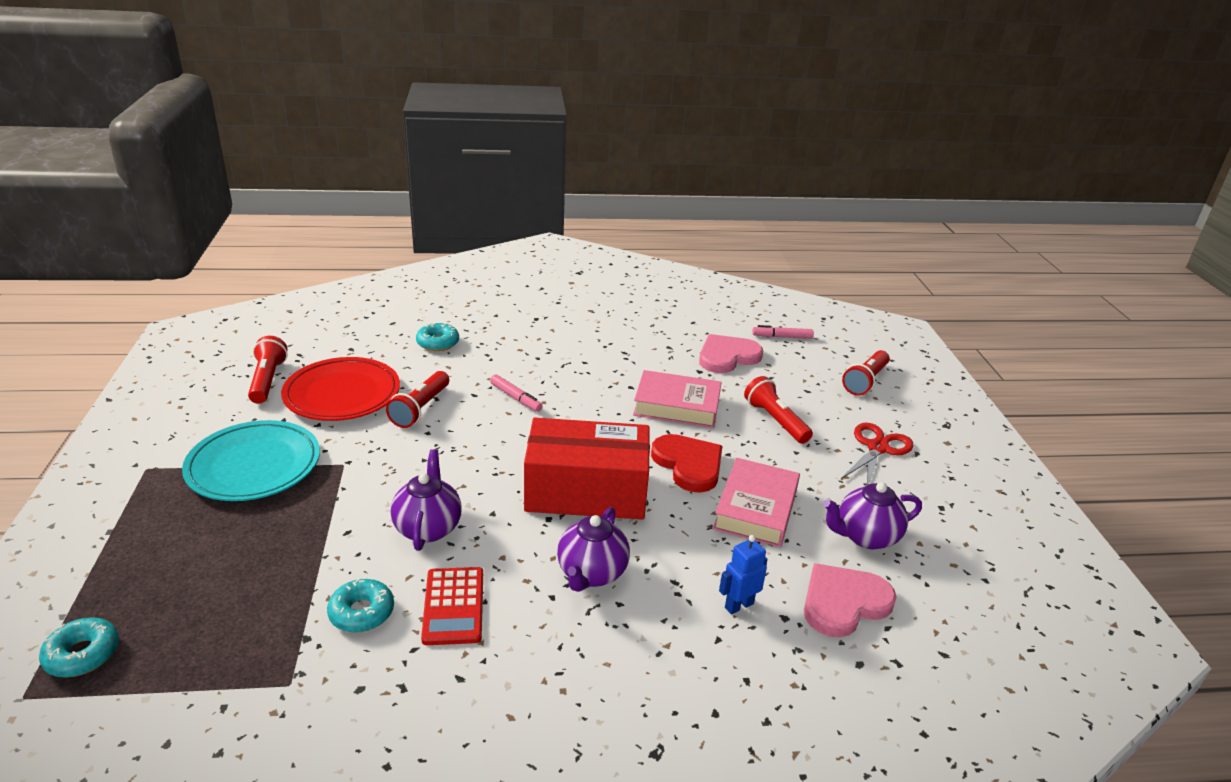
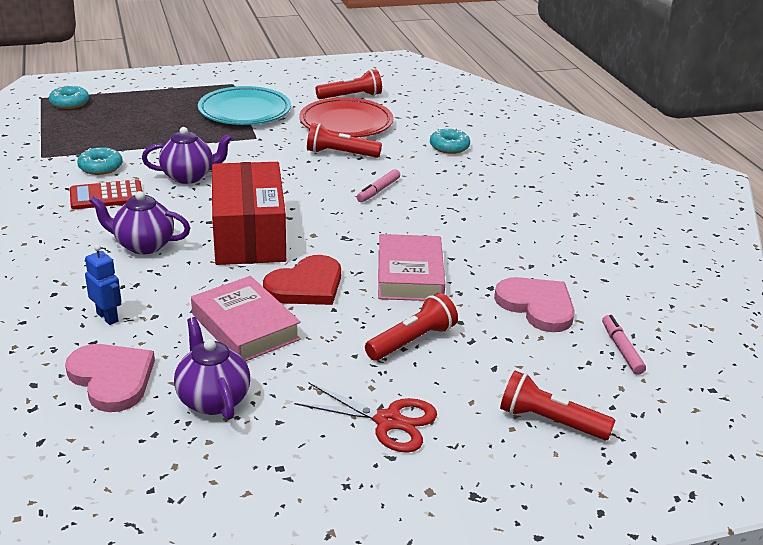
camera: 80 degrees right, 0 degrees up
(756, 509) = (245, 327): pink book -> pink book turned 45 degrees clockwise

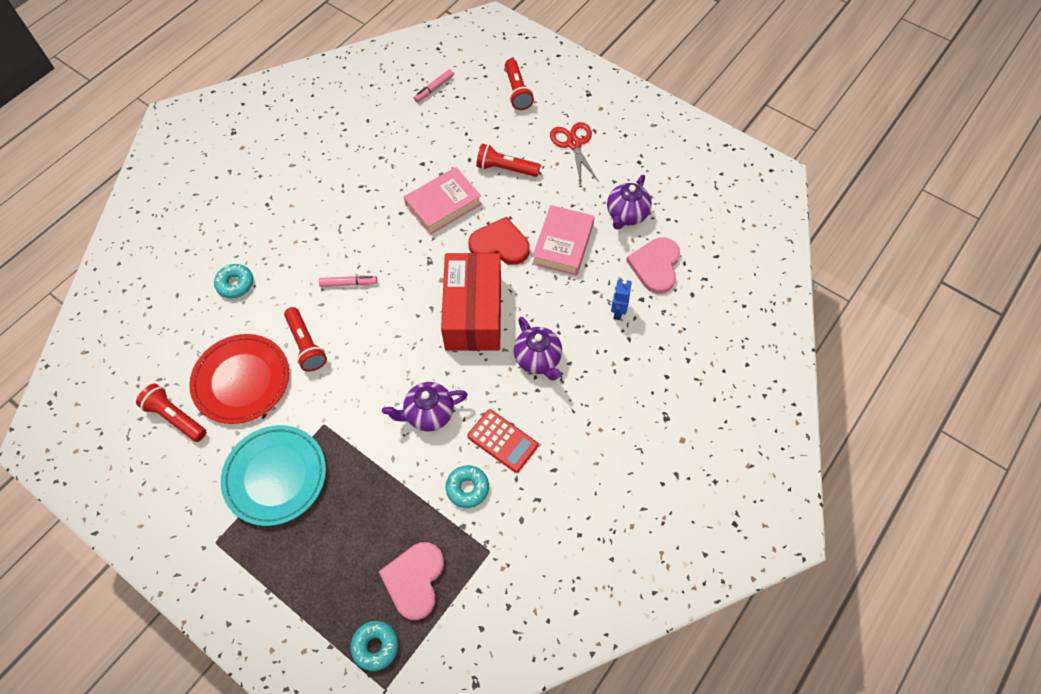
camera: 125 degrees left, 30 degrees up
(189, 176) = (428, 414): purple teapot -> purple teapot turned 60 degrees counterclockwise
(249, 235) = (473, 313): red box -> red box turned 45 degrees counterclockwise
(537, 306) = (423, 136): pink heart -> pink heart (414, 580)

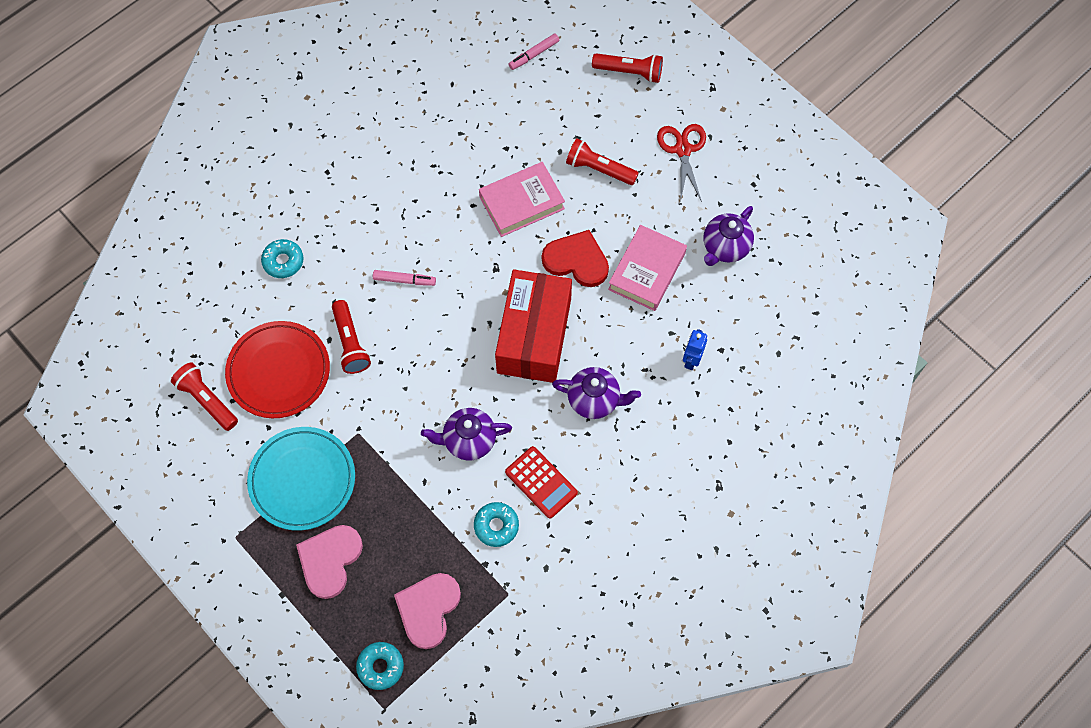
camera: 10 degrees right, 5 degrees up
(517, 91) = (629, 72): red flashlight -> red flashlight turned 75 degrees counterclockwise
(538, 359) = (594, 400): purple teapot -> purple teapot turned 60 degrees counterclockwise
(655, 266) = (745, 314): pink heart -> pink heart (330, 560)

